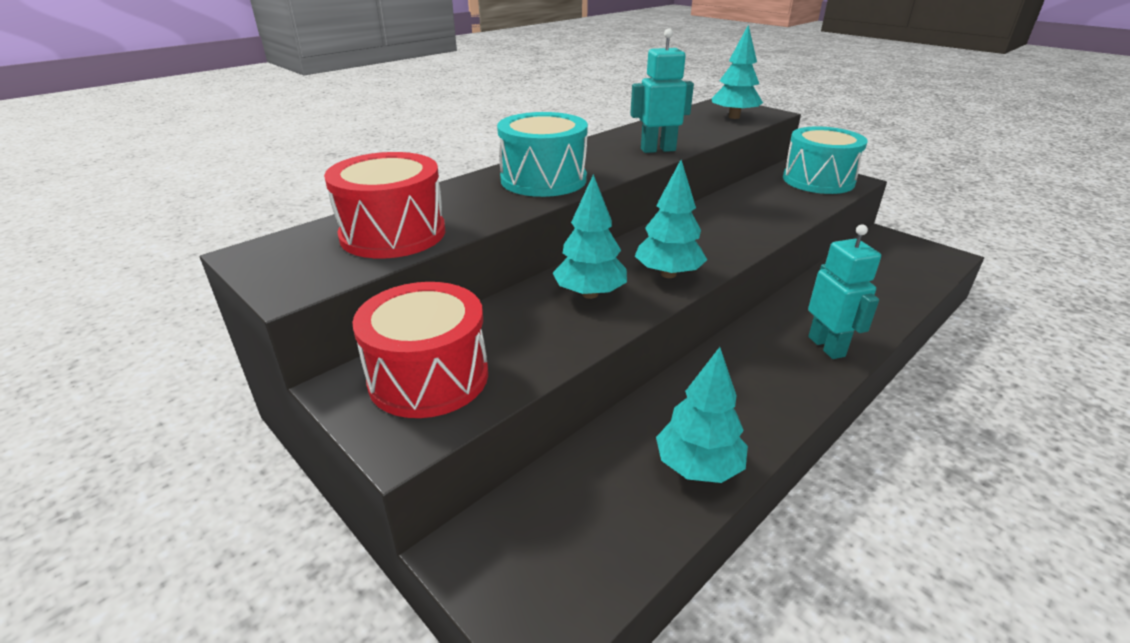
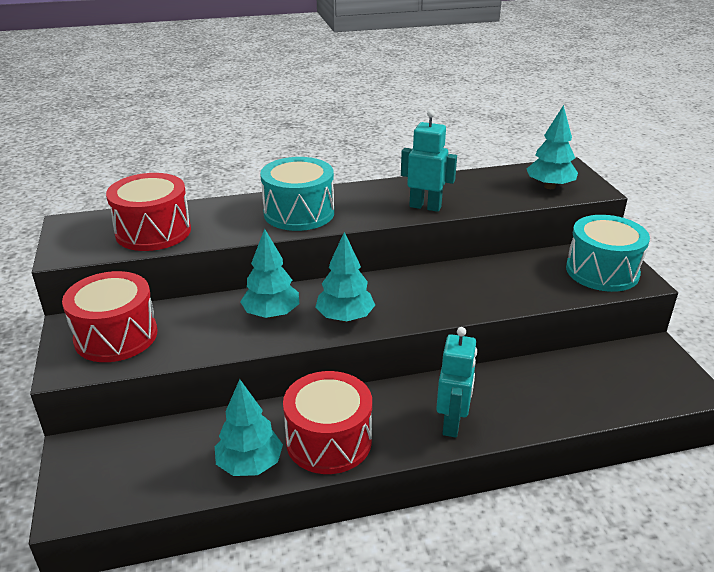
camera: 30 degrees right, 0 degrees up
(744, 407) = (329, 441): none -> red drum

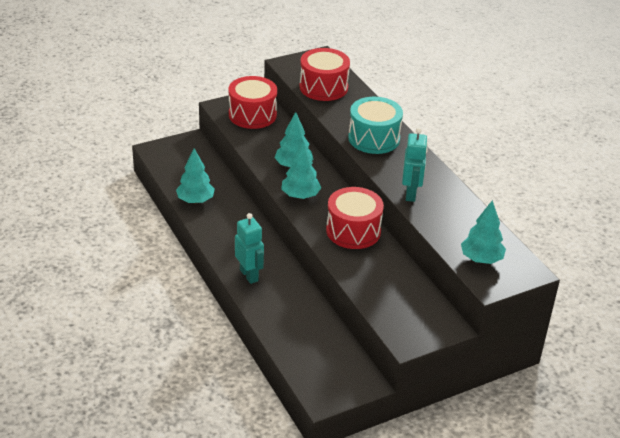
camera: 75 degrees right, 5 degrees up
(329, 441) = (221, 226): red drum -> red drum (353, 231)
(452, 424) = (249, 275): turquoise robot -> turquoise robot turned 120 degrees counterclockwise
(602, 271) = (412, 320): turquoise drum -> none

